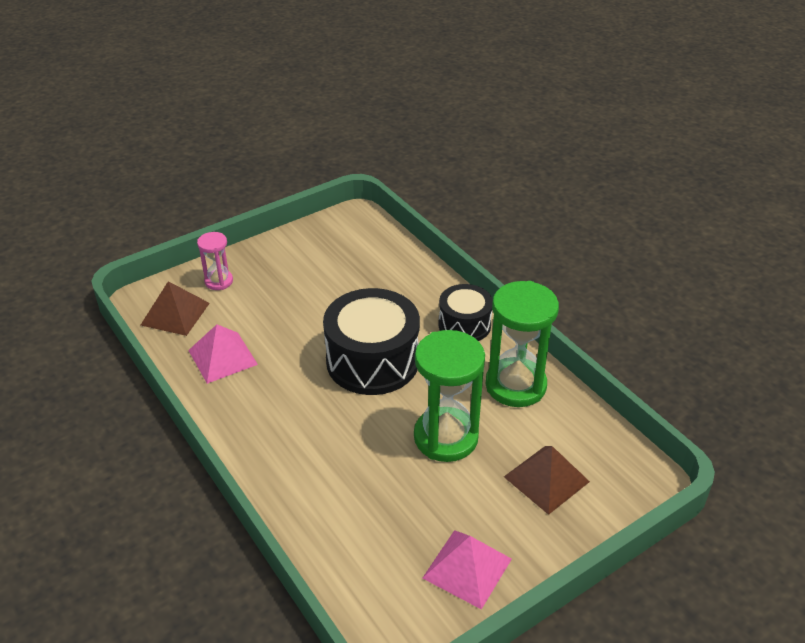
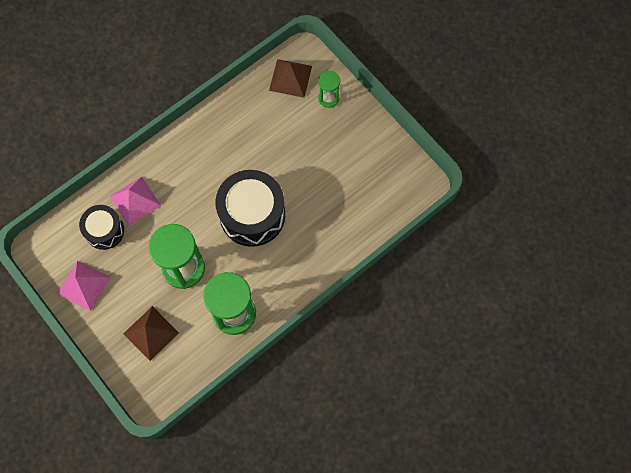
camera: 85 degrees right, 30 degrees up
(219, 281) = (328, 98): pink hourglass -> green hourglass
(222, 357) = (249, 117): pink pyramid -> pink pyramid (135, 200)
(464, 325) = (295, 276): black drum -> black drum (104, 231)

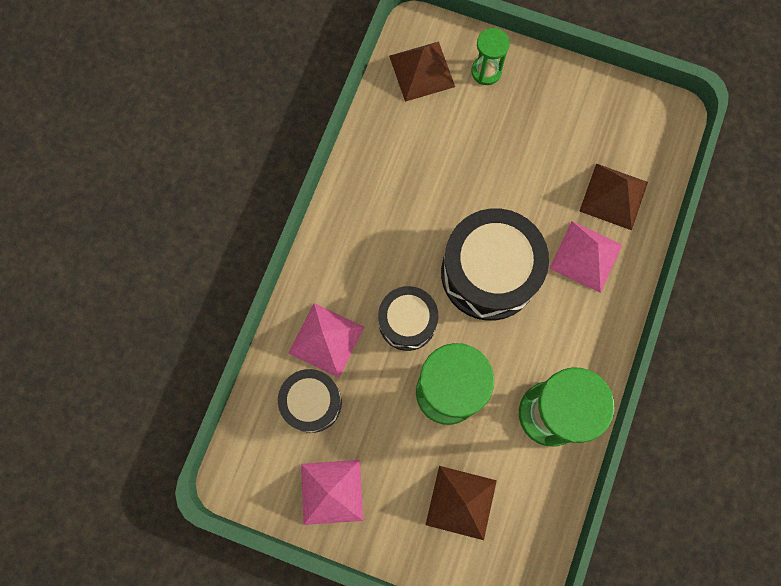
camera: 30 degrees left, 5 degrees up
(187, 216) = (407, 322): none -> black drum
(316, 237) = (586, 256): none -> pink pyramid
(356, 211) = (613, 196): none -> brown pyramid

